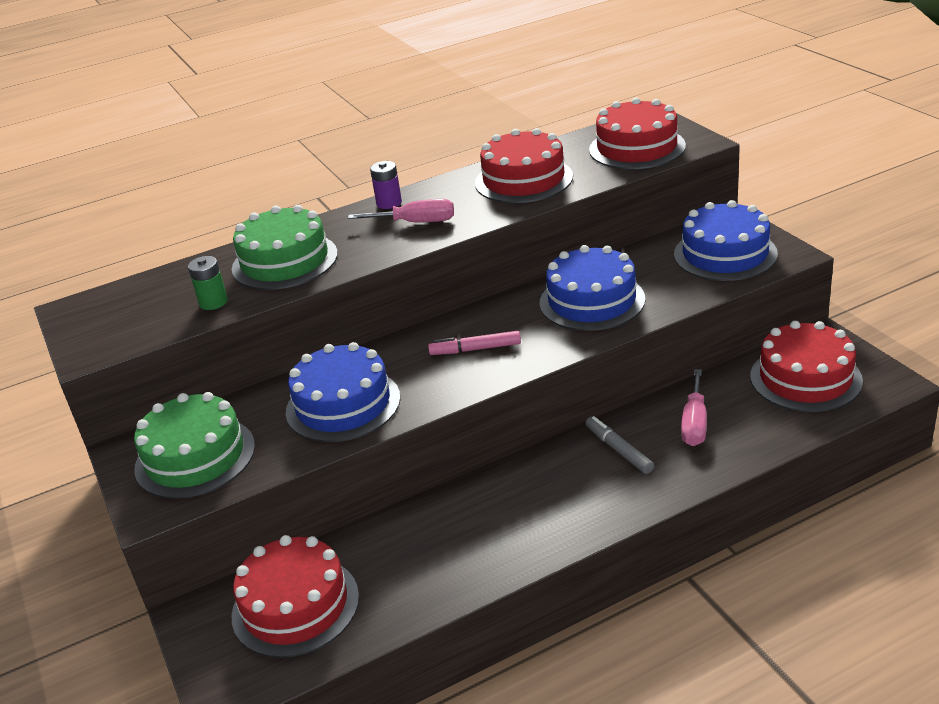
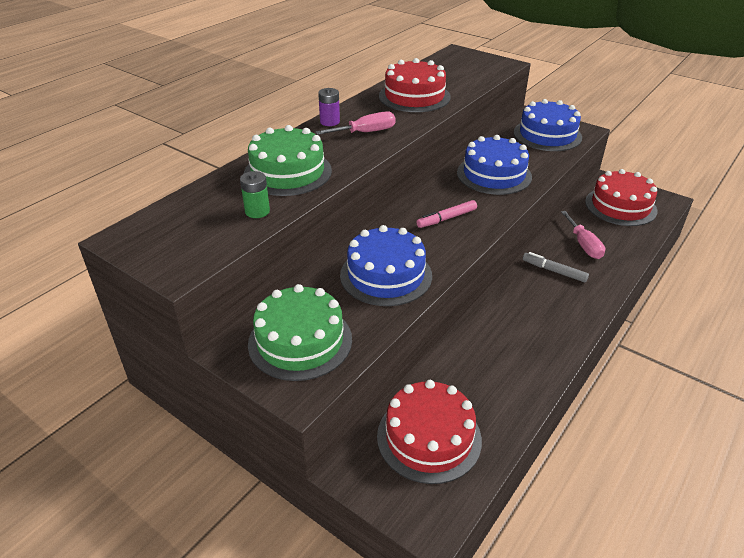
camera: 30 degrees left, 5 degrees up
(637, 148) = (469, 70): red cake -> none

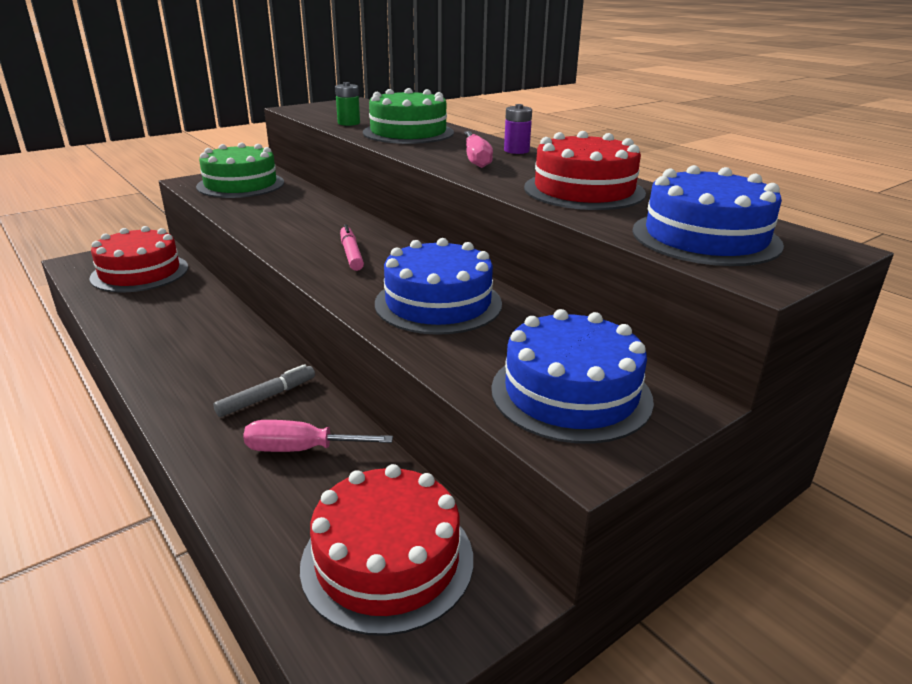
camera: 105 degrees right, 10 degrees down
(386, 275) = (283, 216): blue cake -> blue cake (705, 237)

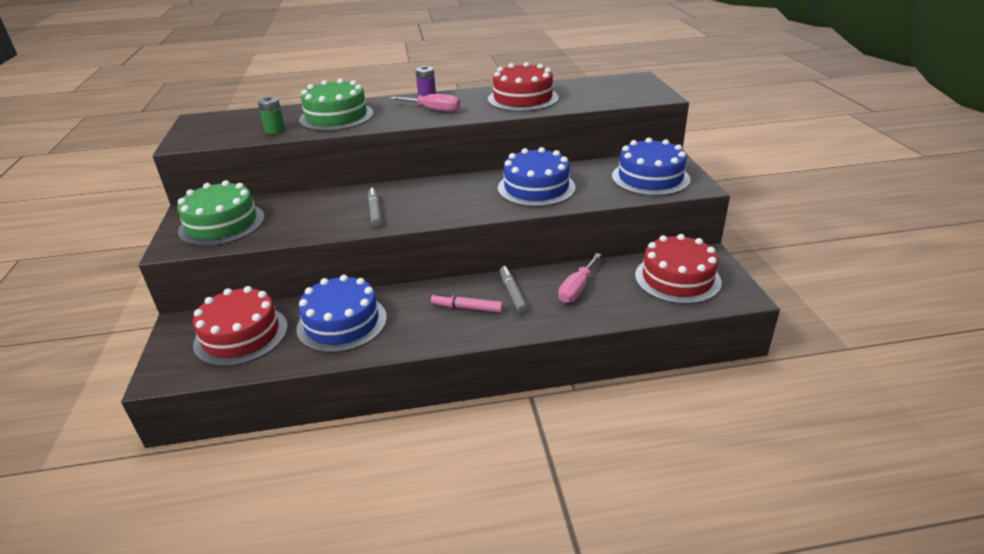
camera: 60 degrees left, 5 degrees up
(301, 232) = (375, 211): none -> grey marker
(351, 254) = (438, 200): pink marker -> pink marker (467, 308)
(705, 237) = (611, 93): blue cake -> blue cake (342, 323)

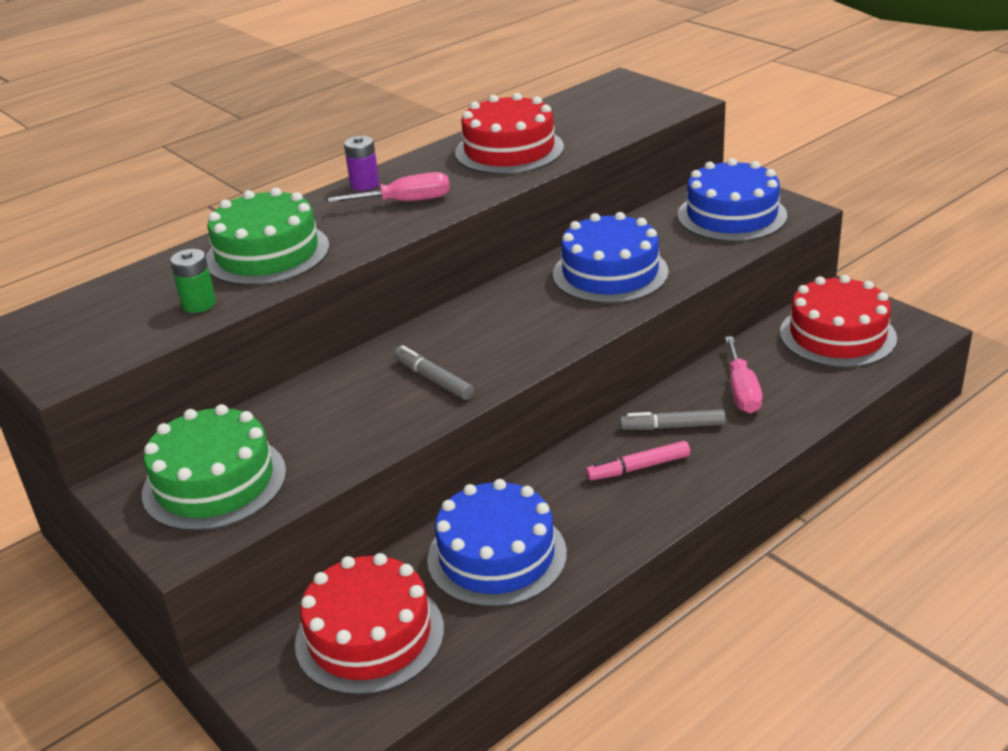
camera: 30 degrees left, 0 degrees up
(512, 293) = (672, 427): grey marker -> grey marker turned 45 degrees counterclockwise

